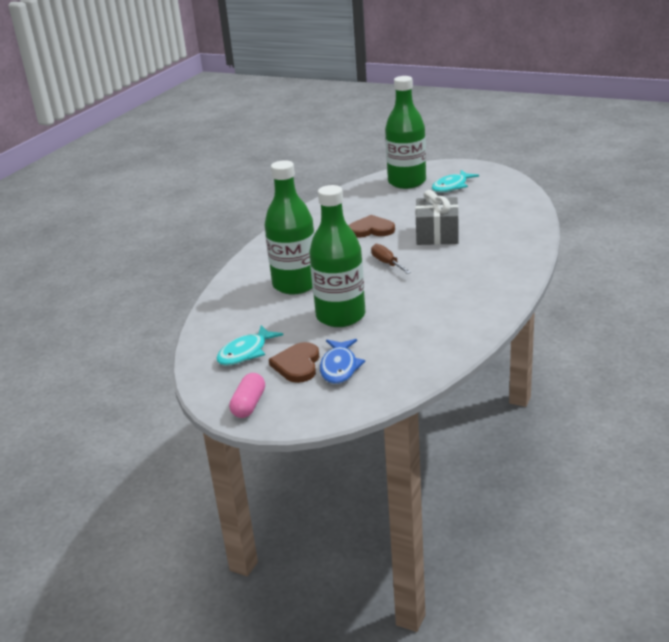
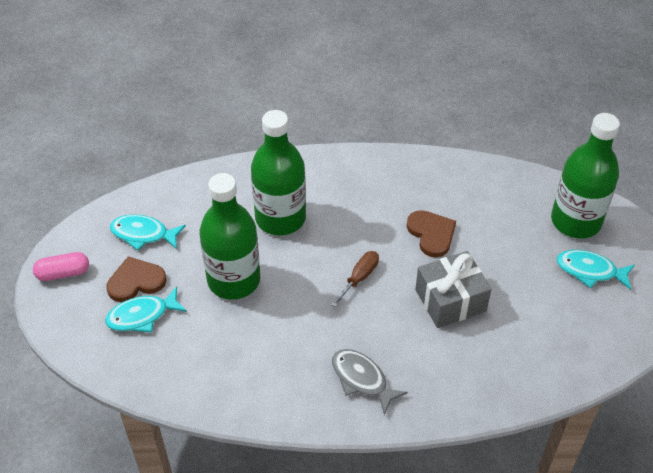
camera: 60 degrees right, 20 degrees up
(339, 367) = (142, 316): blue fish -> turquoise fish
(482, 279) = (362, 379): none -> grey fish

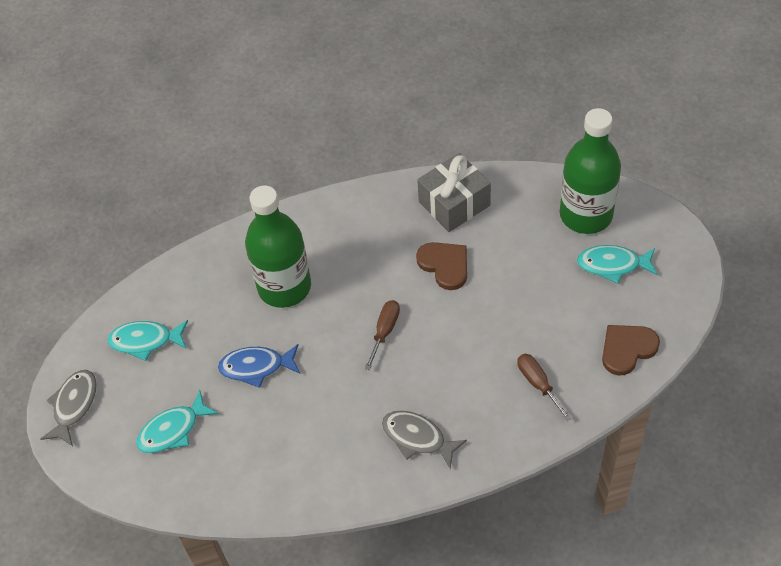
camera: 10 degrees left, 5 degrees up
(63, 273) = (74, 405): pink capsule -> grey fish
(136, 281) = (154, 395): brown heart -> brown heart (627, 349)
(234, 280) = (256, 367): green bottle -> blue fish
(450, 300) = (483, 332): grey gift -> grey gift (454, 204)
(490, 359) = (538, 384): none -> brown screwdriver

